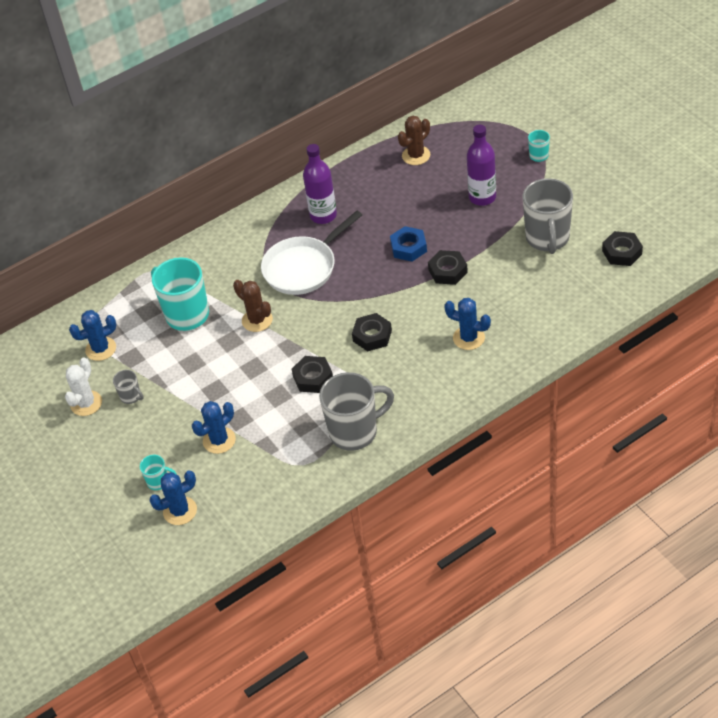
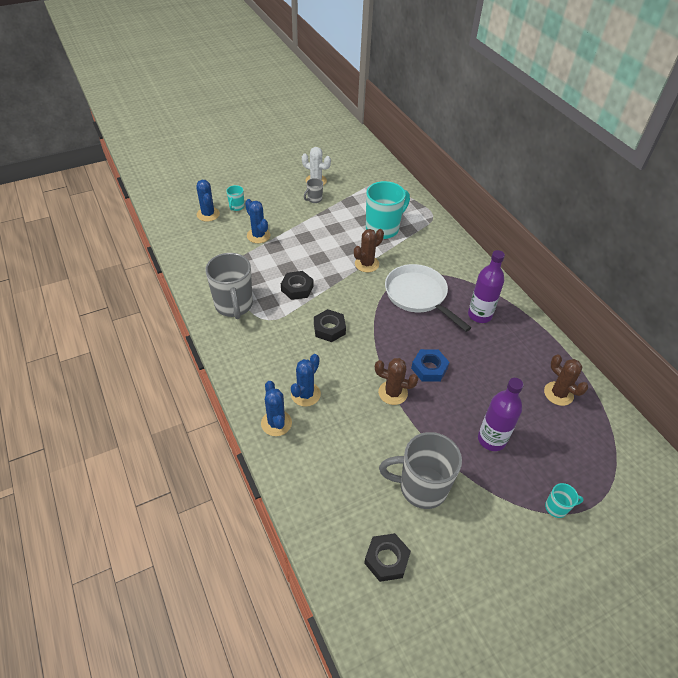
camera: 90 degrees right, 0 degrees up
(101, 349) = (362, 189): blue cactus -> blue cactus (276, 423)
(448, 271) = (393, 393): black nut -> brown cactus

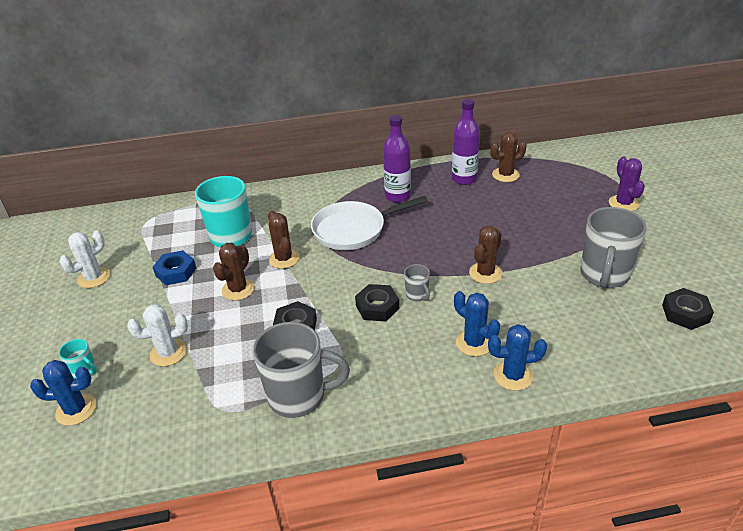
camera: 70 degrees left, 10 degrees down
(258, 235) = (168, 353): blue cactus -> white cactus
(314, 199) = (132, 285): grey mug -> grey mug (417, 295)
(325, 249) = (238, 289): none -> brown cactus
(429, 368) = (458, 242): blue nut -> blue nut (176, 272)
(491, 439) = (551, 222): purple bottle -> purple bottle (464, 179)
(557, 508) = (623, 203): turquoise mug -> purple cactus

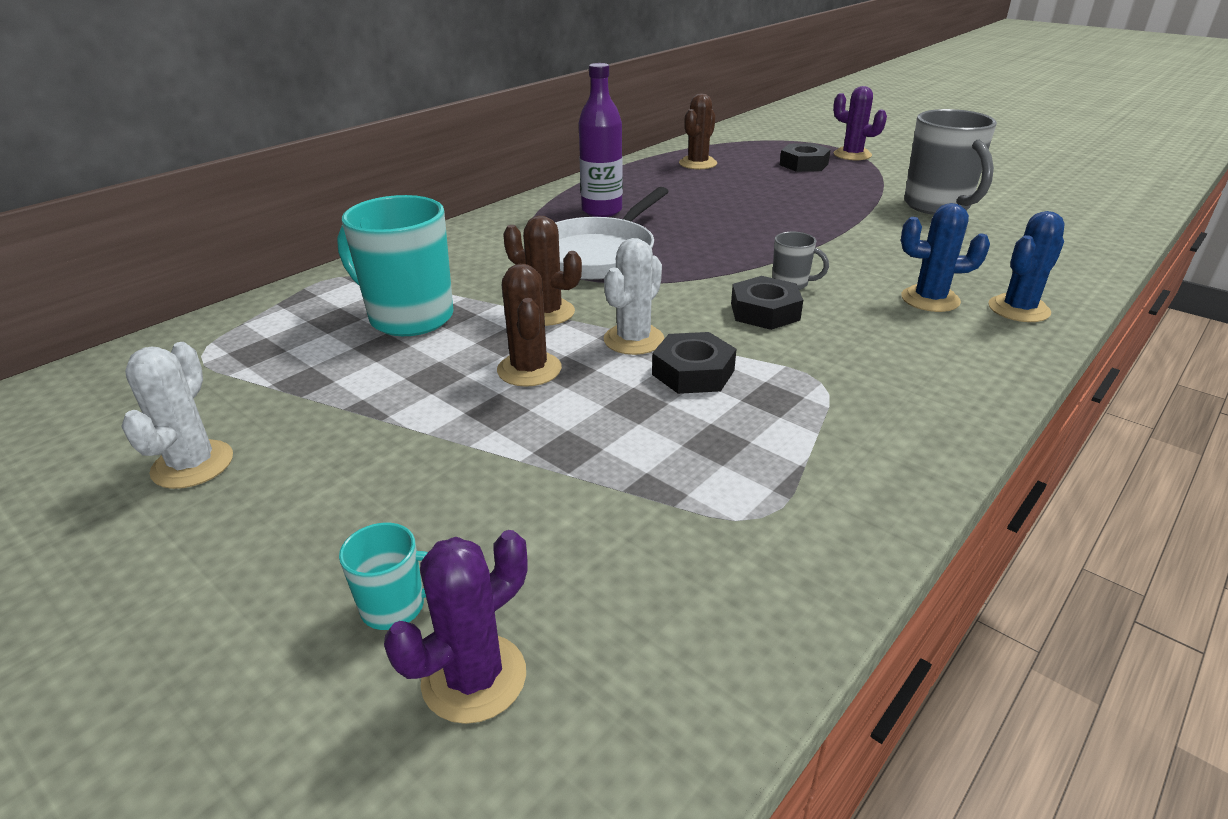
camera: 40 degrees left, 5 degrees down
(76, 410) = (474, 678): blue cactus -> purple cactus
(168, 353) = (536, 494): white cactus -> white cactus (633, 340)
(176, 272) = (374, 391): blue nut -> none
(299, 397) = (838, 442): grey mug -> none
(464, 179) = (657, 177): purple bottle -> none
(485, 273) = (827, 241): brown cactus -> none
(685, 313) = (1051, 209): black nut -> black nut (804, 164)

